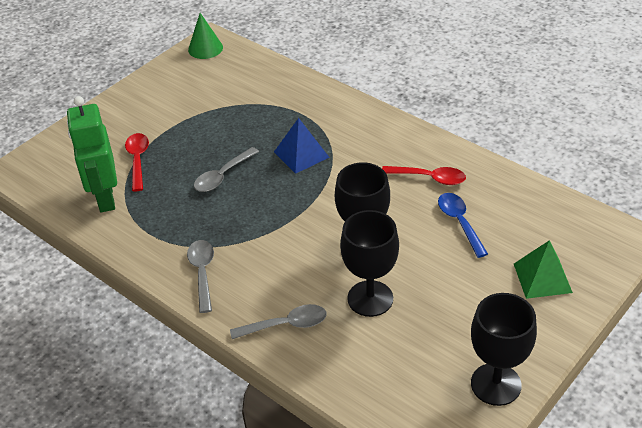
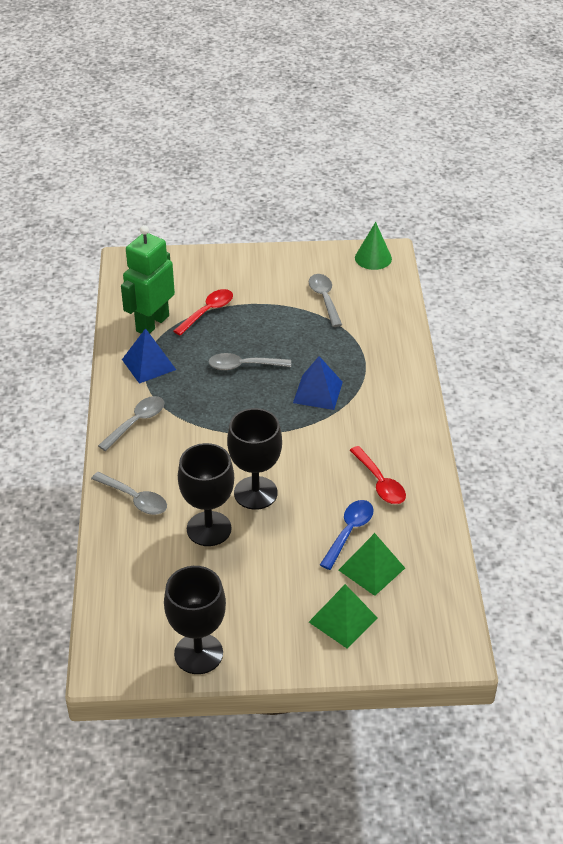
camera: 45 degrees right, 0 degrees up
(147, 227) = (149, 364): none -> blue pyramid
(212, 94) = (324, 299): none -> grey spoon
(508, 232) = (371, 569): none -> green pyramid

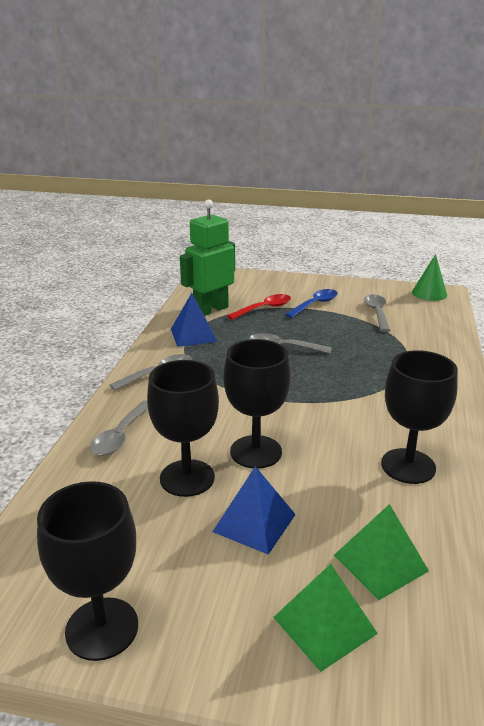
camera: 15 degrees right, 15 degrees down
(134, 499) = (120, 435): grey spoon -> grey spoon turned 60 degrees clockwise
(317, 392) = (353, 376): blue pyramid -> blue pyramid (254, 523)
(349, 532) = (358, 512): blue spoon -> blue spoon (315, 304)
(380, 483) = (408, 466): red spoon -> black goblet

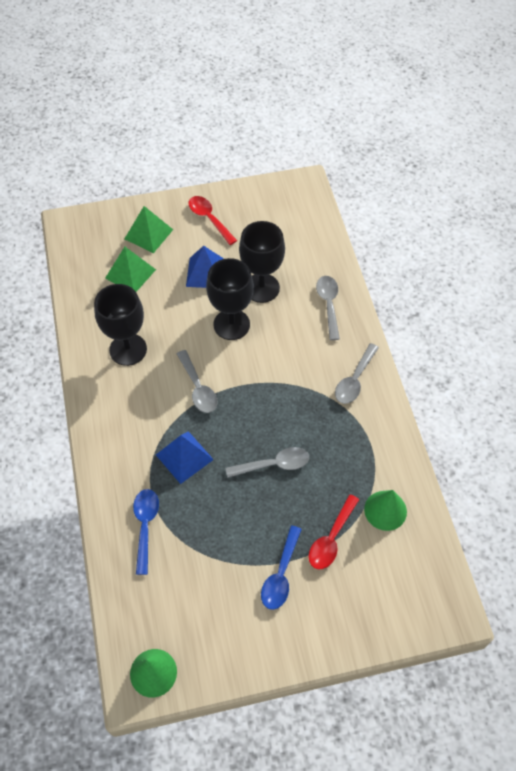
camera: 155 degrees right, 30 degrees up
(102, 628) = (244, 199): black goblet -> none
(193, 335) = (368, 451): blue pyramid -> blue pyramid (184, 457)
(194, 612) = (209, 219): none -> red spoon
(210, 310) = (385, 510): green robot -> green cone
(377, 313) = (204, 582): grey spoon -> grey spoon (198, 388)
(419, 344) = (145, 526): none -> blue spoon

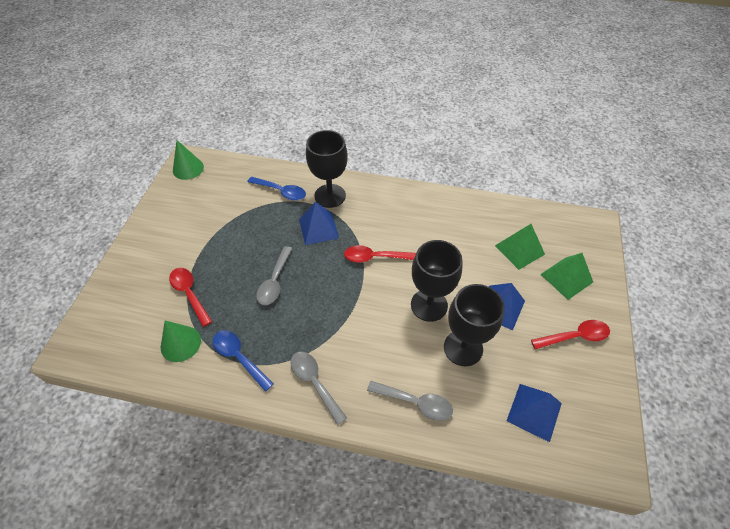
camera: 115 degrees right, 5 degrees down
(128, 349) = (436, 224): black goblet -> black goblet (330, 196)
(198, 388) = (374, 257): grey spoon -> red spoon
(280, 574) = (190, 251): blue spoon -> blue spoon (239, 357)
(291, 232) = (534, 411): none -> blue pyramid

